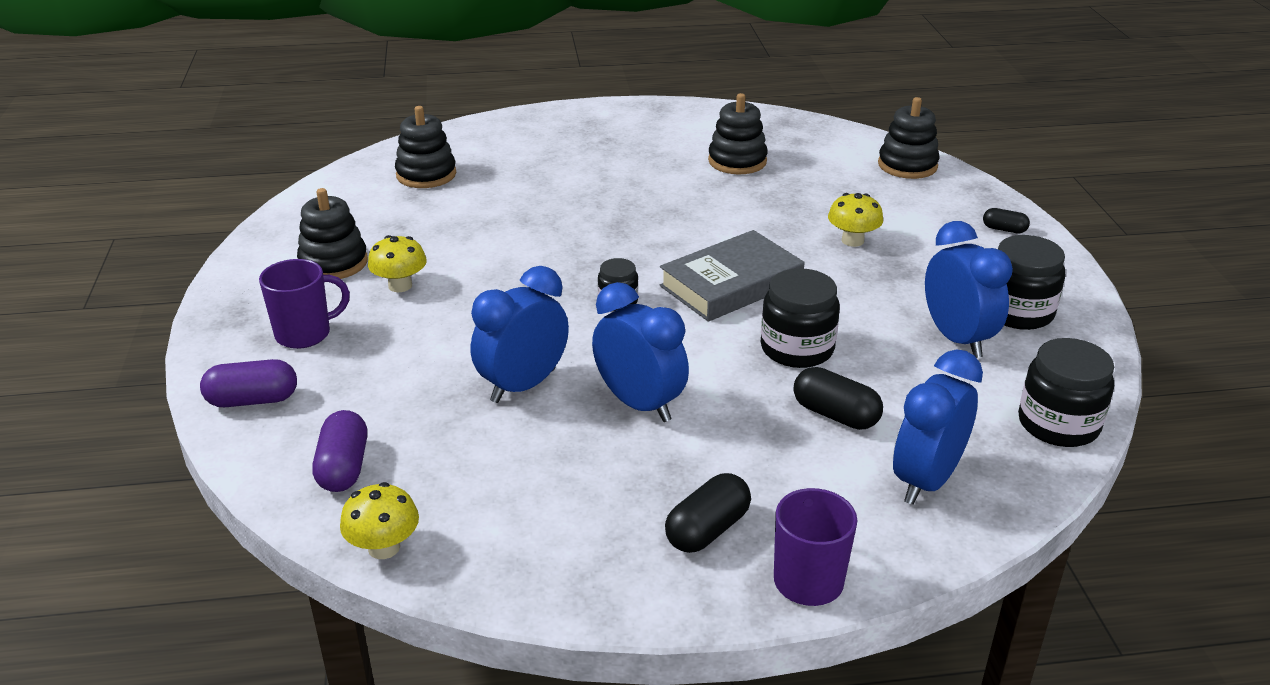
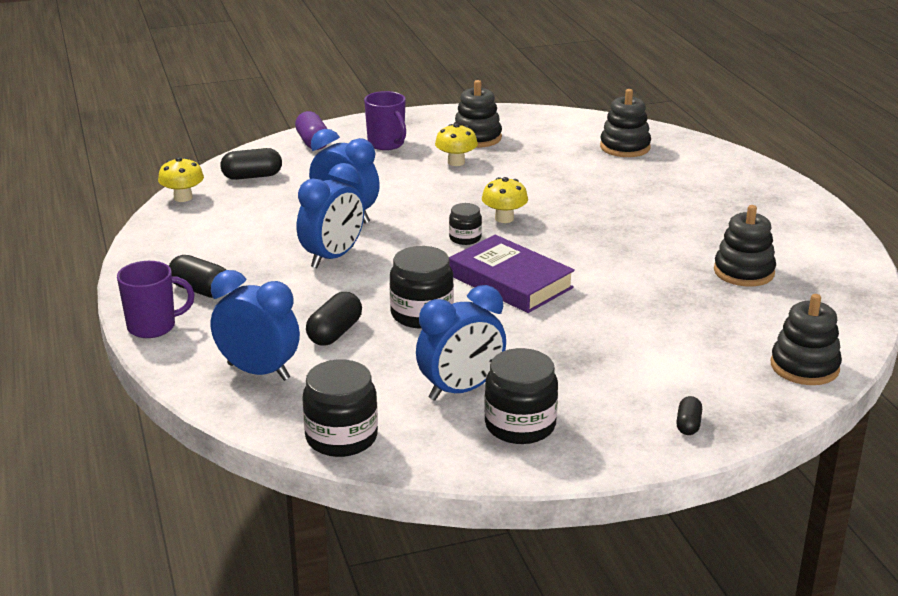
camera: 80 degrees right, 5 degrees down
(343, 467) = (252, 176): purple capsule -> black capsule
(731, 284) = (510, 281): grey book -> purple book
(852, 240) = (616, 336): yellow mushroom -> yellow mushroom (504, 218)

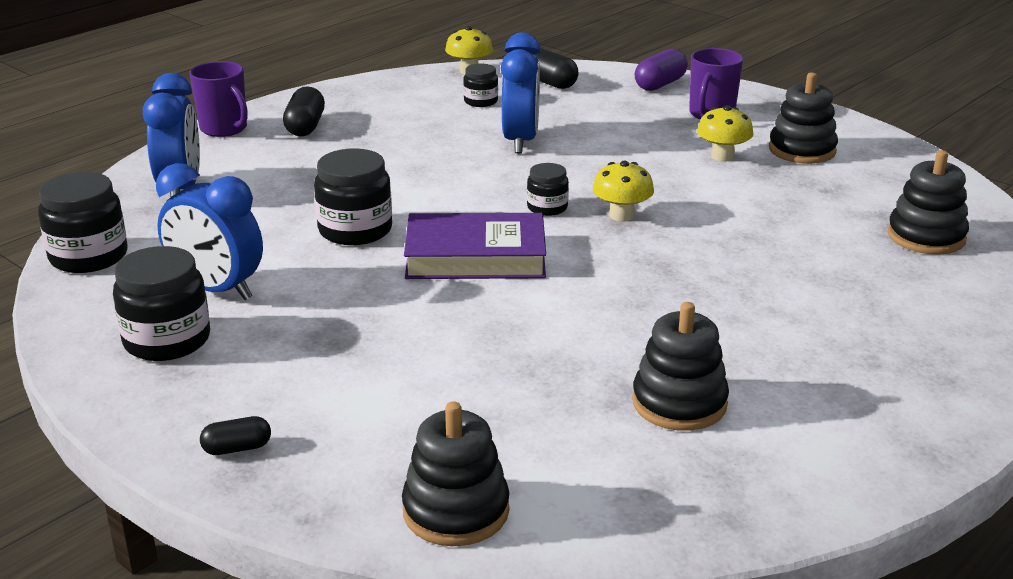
camera: 60 degrees right, 0 degrees up
(251, 210) = (481, 101): none -> black jar
(332, 257) = (428, 159): blue clock -> none
(335, 333) = (279, 201): black capsule -> none
(510, 281) = (475, 256): purple book -> purple book turned 75 degrees clockwise

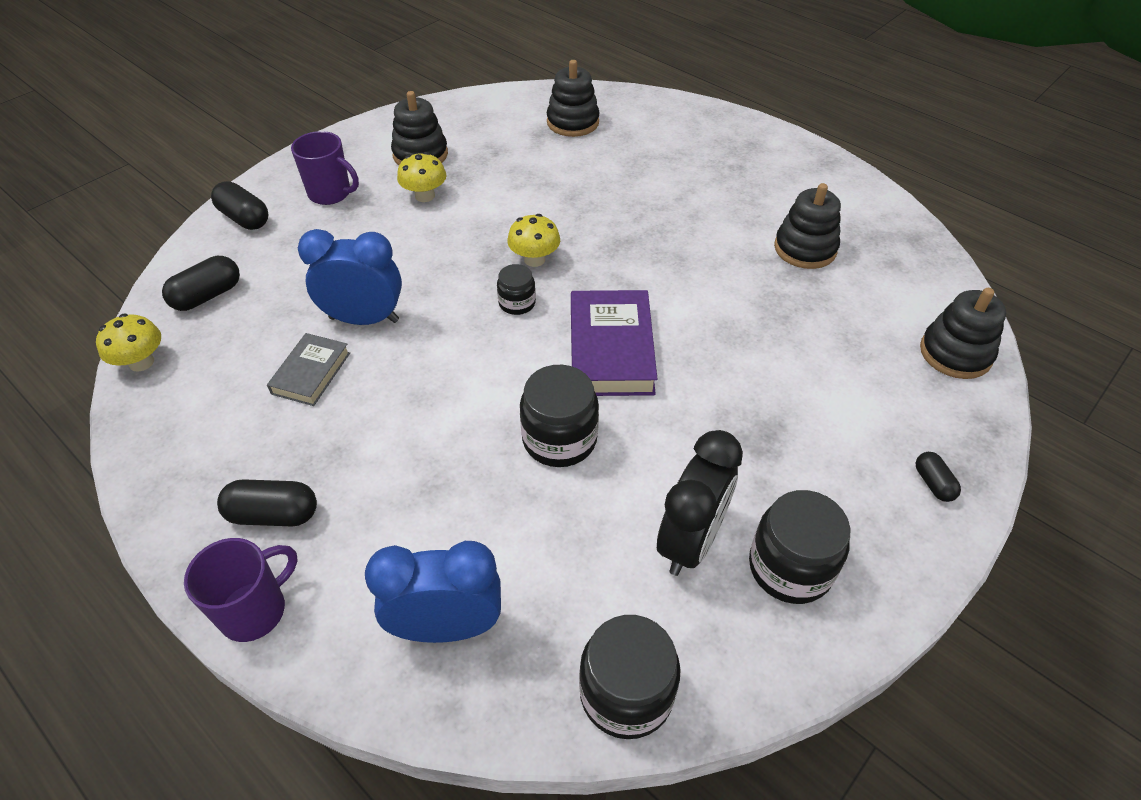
camera: 90 degrees left, 20 degrees up
(217, 290) = (690, 541): blue clock -> black clock
(452, 126) = (311, 373): none -> grey book
(481, 101) = (244, 350): black jar -> none
(660, 84) = (244, 218): purple capsule -> black capsule

